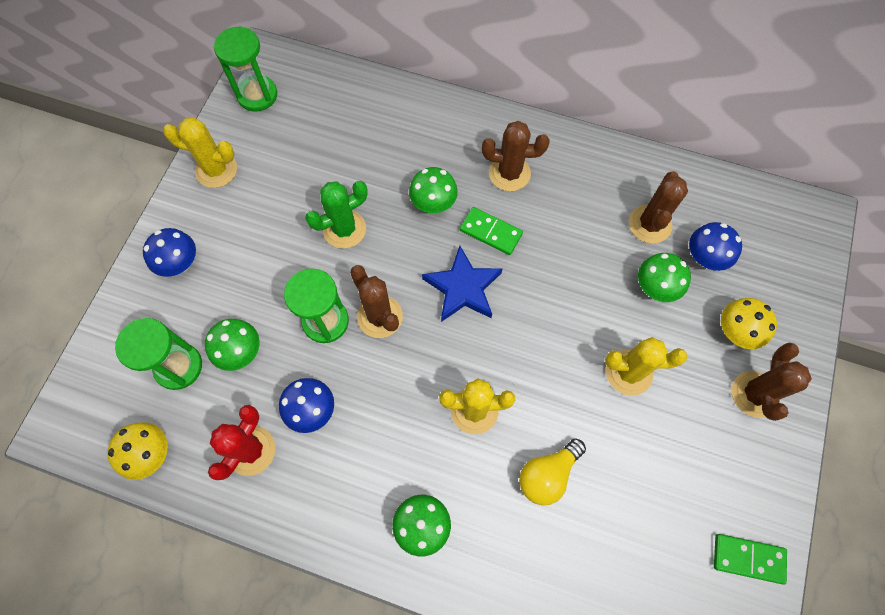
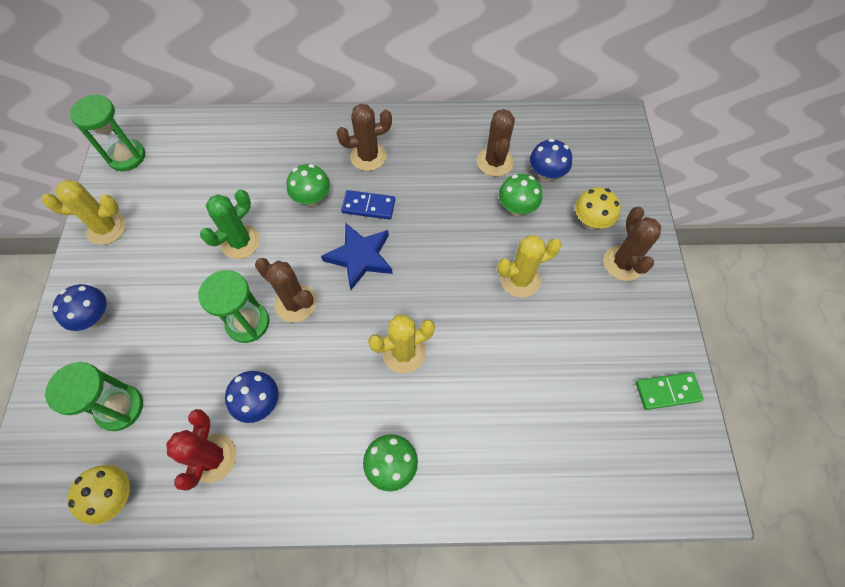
camera: 20 degrees left, 5 degrees down
(241, 352) = (176, 375): green mushroom -> none
(490, 232) = (368, 206): green domino -> blue domino
(547, 474) = (484, 383): yellow light bulb -> none

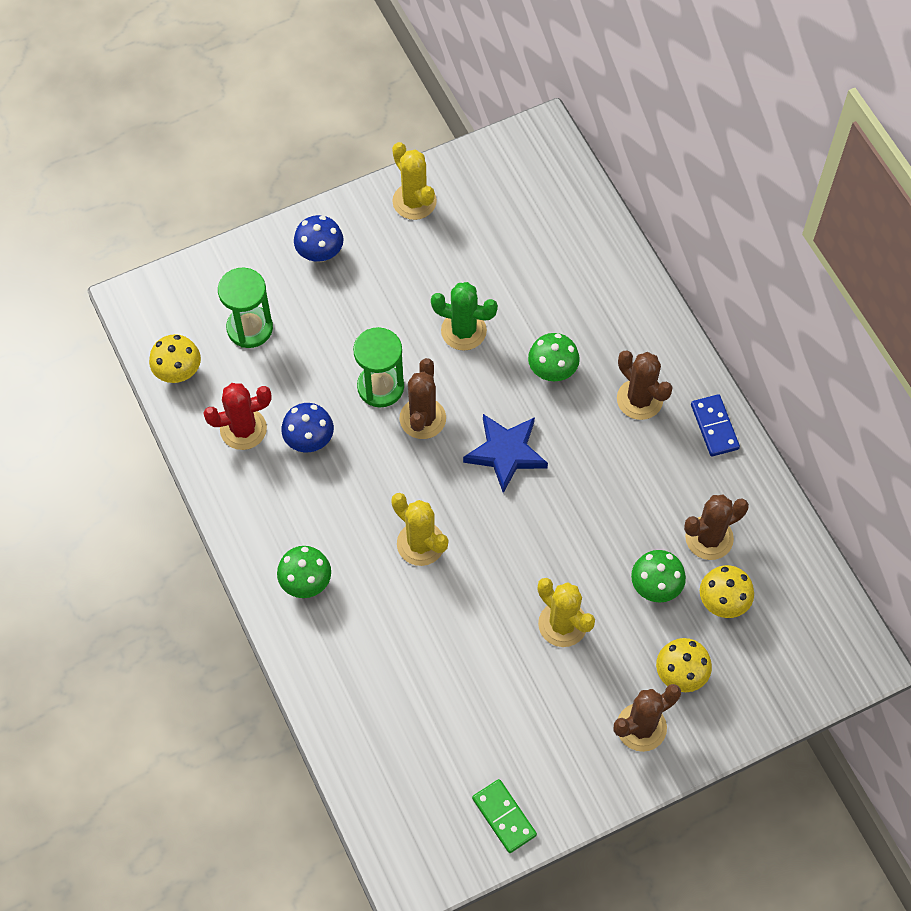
camera: 65 degrees right, 0 degrees up
(127, 157) = (505, 164): green hourglass -> none
(368, 206) = (573, 431): blue domino -> blue domino (714, 427)
(546, 174) = (723, 602): blue mushroom -> yellow mushroom

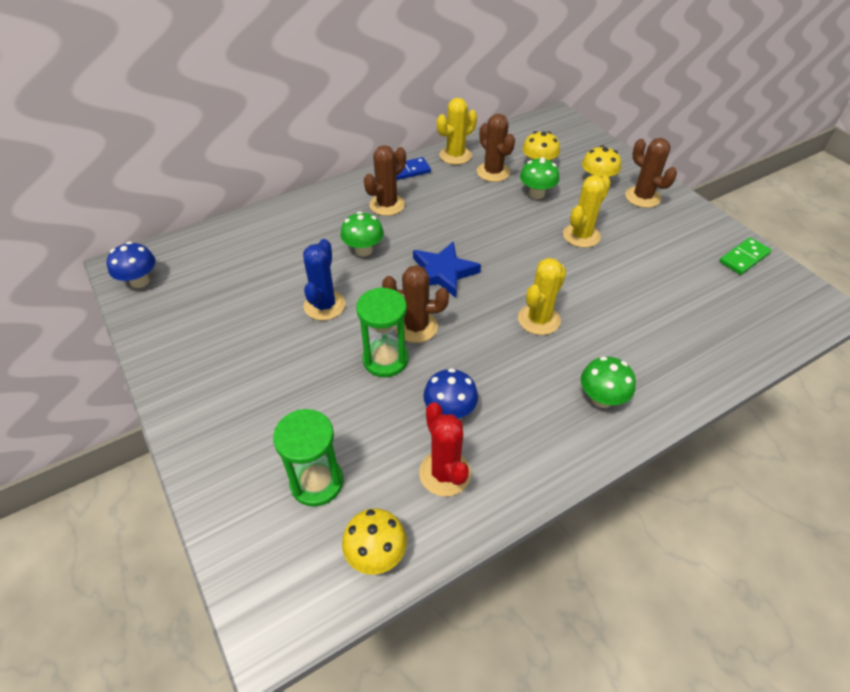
camera: 95 degrees left, 15 degrees down
(320, 253) = (224, 424): blue mushroom -> blue mushroom (140, 281)
(414, 201) = (175, 350): yellow cactus -> yellow cactus (455, 155)
(463, 331) = (324, 305): green cactus -> blue cactus

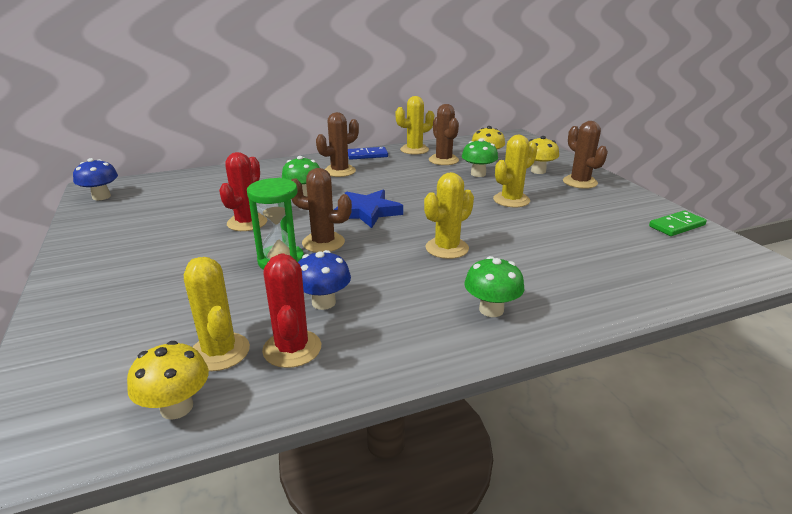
camera: 10 degrees right, 20 degrees down
(317, 482) = (155, 340): green hourglass -> none
(324, 305) = (247, 223): blue cactus -> red cactus
(382, 487) = (219, 352): none -> yellow cactus

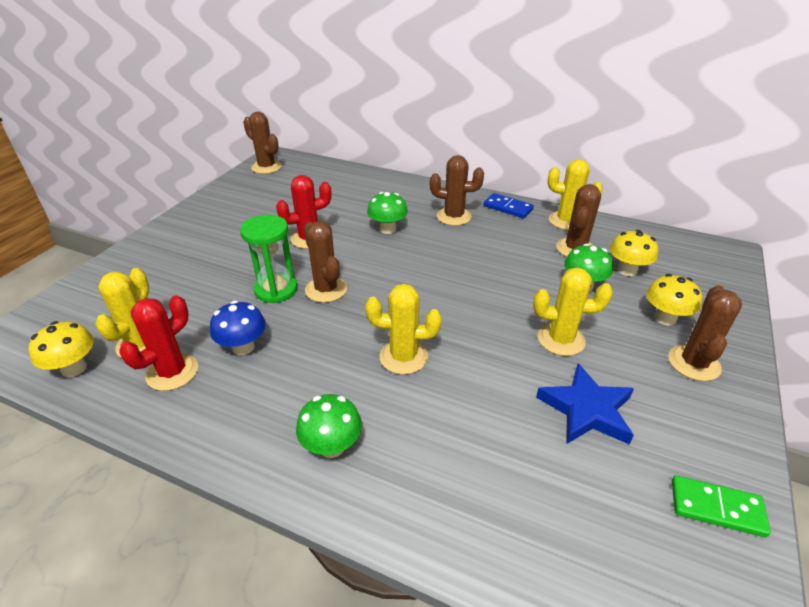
camera: 45 degrees right, 10 degrees up
(101, 197) = (266, 167): blue mushroom -> brown cactus
(367, 212) = (405, 276): blue star -> blue star (586, 409)

